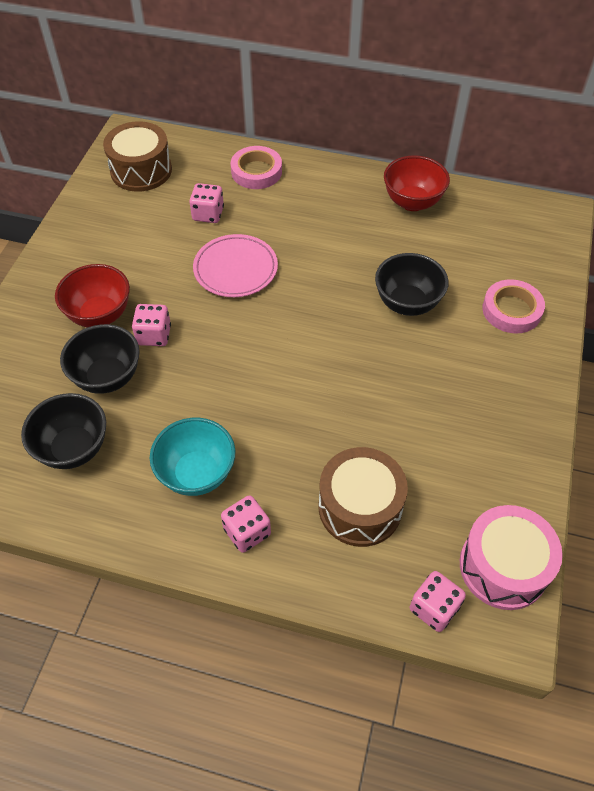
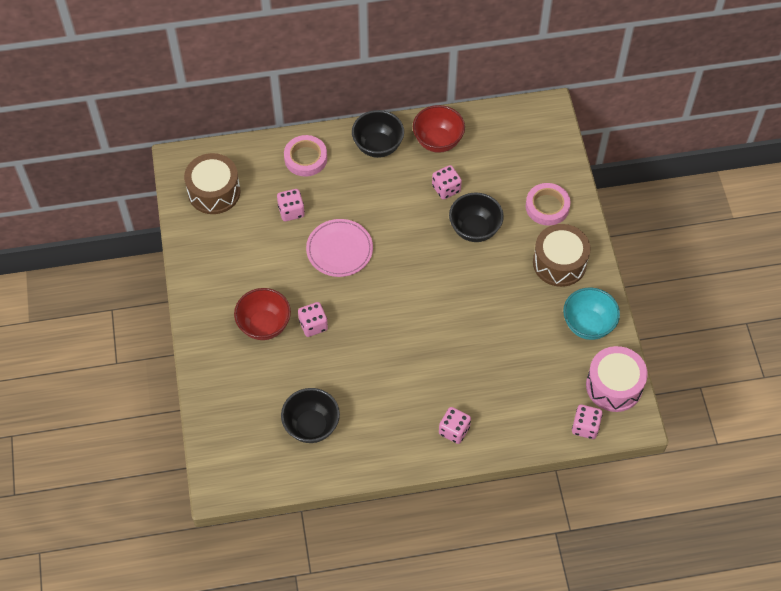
camera: 25 degrees left, 5 degrees up
(107, 377) = (301, 369): black bowl -> black bowl (378, 146)
(197, 473) = (401, 408): turquoise bowl -> turquoise bowl (588, 325)
(360, 507) = (514, 386): brown drum -> brown drum (559, 263)
(396, 250) = (446, 189): none -> pink dice

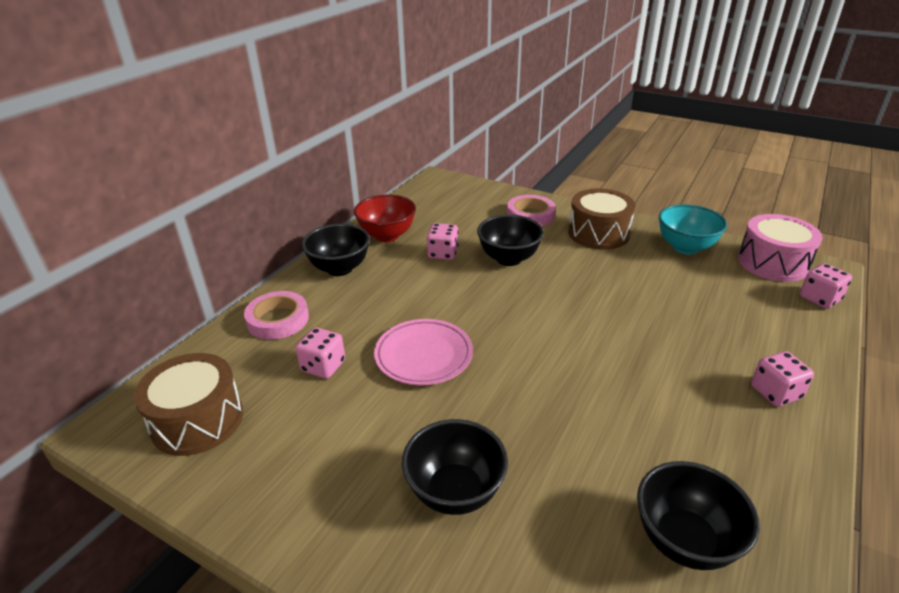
camera: 50 degrees left, 25 degrees down
(264, 325) = (455, 492): red bowl -> black bowl
(313, 325) = (505, 437): pink dice -> none

